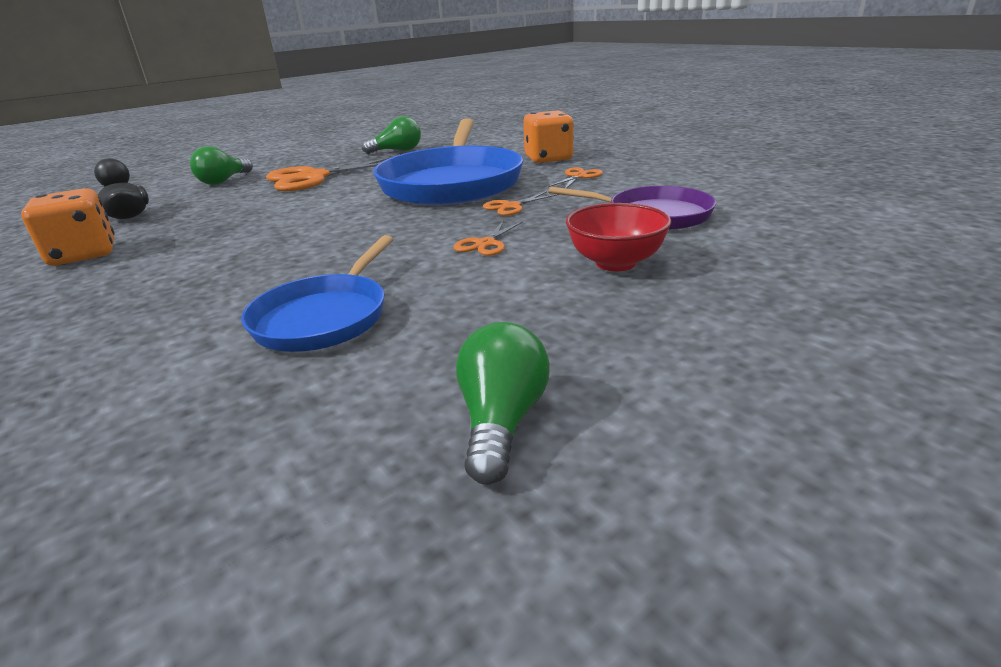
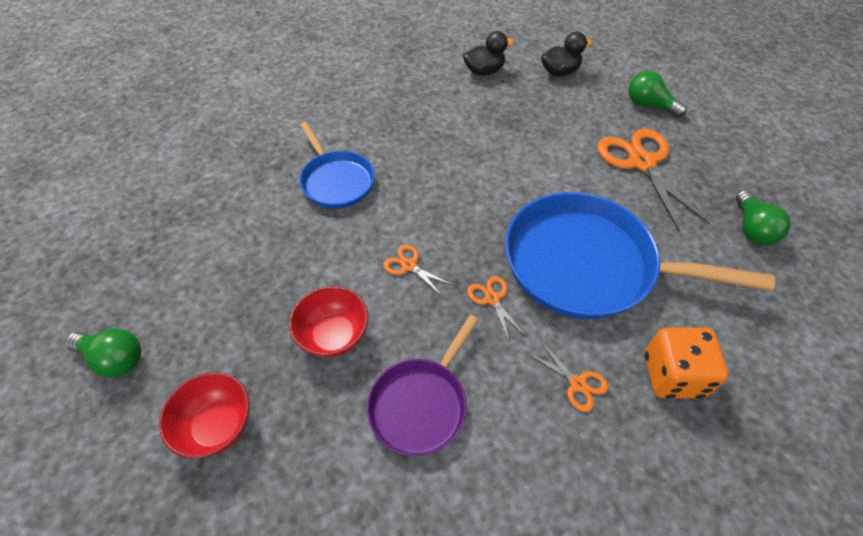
camera: 100 degrees right, 25 degrees up
(84, 255) = (484, 71): orange dice -> black duck
(325, 317) = (336, 181): blue pan -> blue pan turned 150 degrees counterclockwise
(501, 421) = (204, 239): green light bulb -> green light bulb (114, 358)
(808, 300) = (217, 426): none -> red bowl

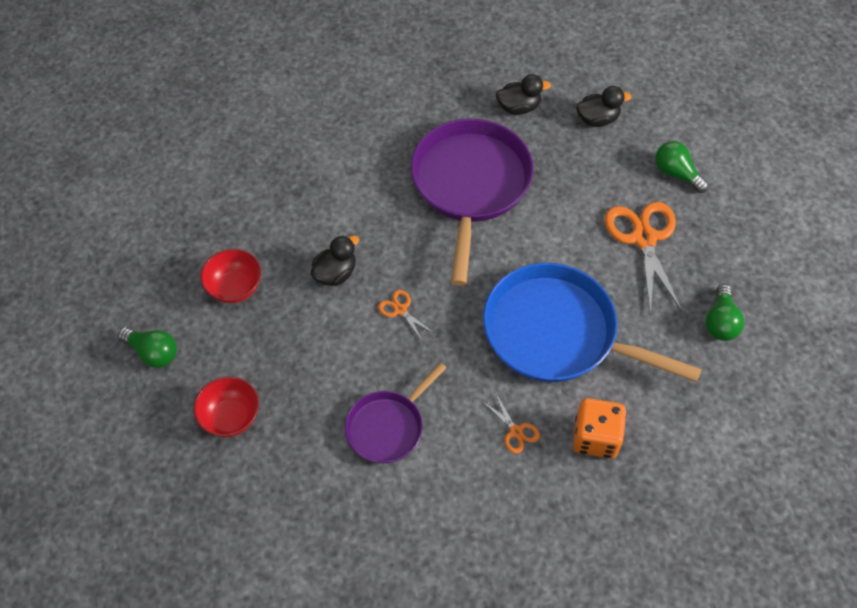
camera: 10 degrees right, 5 degrees up
(329, 238) = (335, 273): none -> black duck
(334, 336) = (327, 361): red bowl -> red bowl (235, 288)
(336, 181) = (349, 216): blue pan -> none
(455, 138) = (470, 185): none -> purple pan
(492, 298) = (465, 350): orange scissors -> none

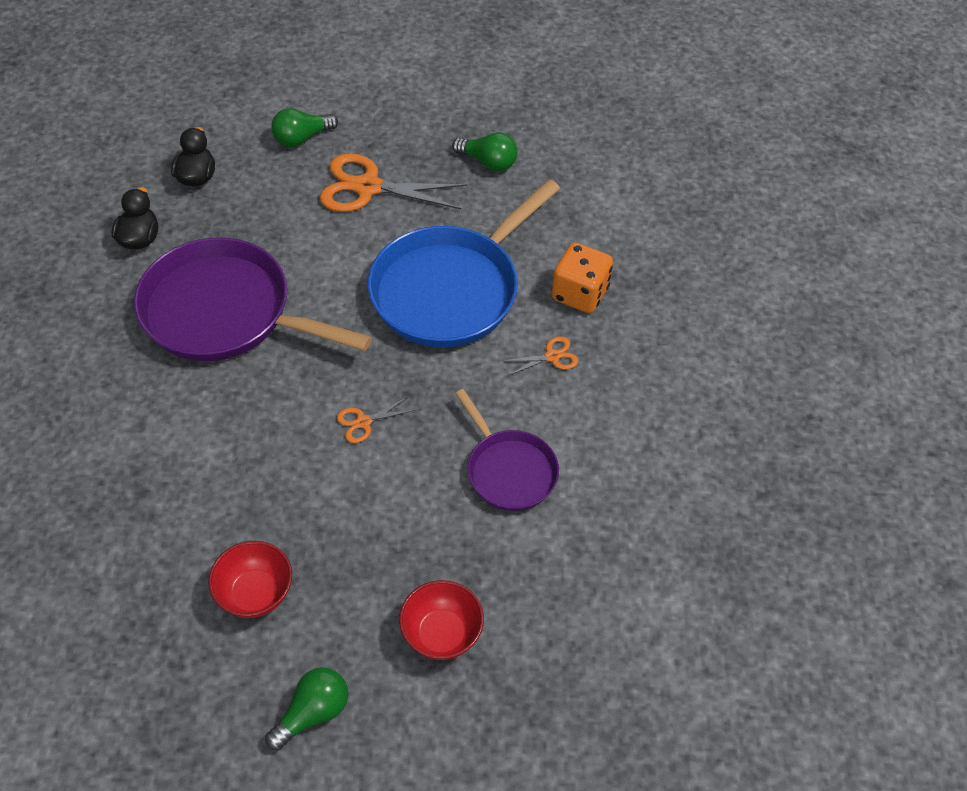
camera: 75 degrees left, 5 degrees down
(335, 273) = (284, 476): black duck -> none

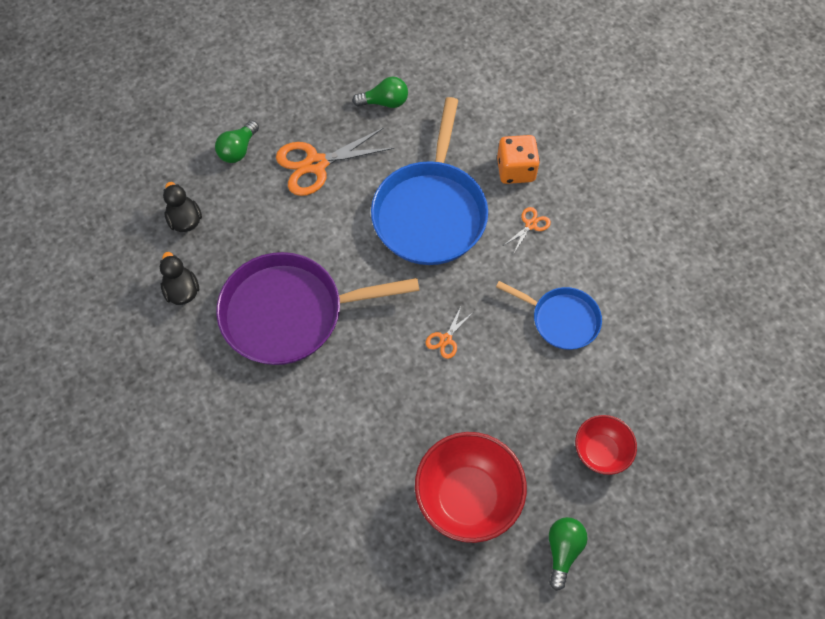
camera: 30 degrees left, 10 degrees up
(255, 594) = (467, 497): red bowl -> red bowl, size x1.74
(509, 470) = (561, 319): purple pan -> blue pan

